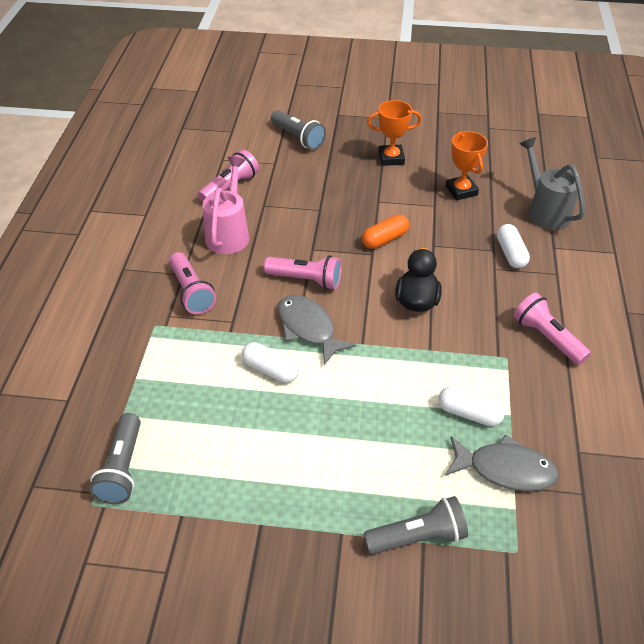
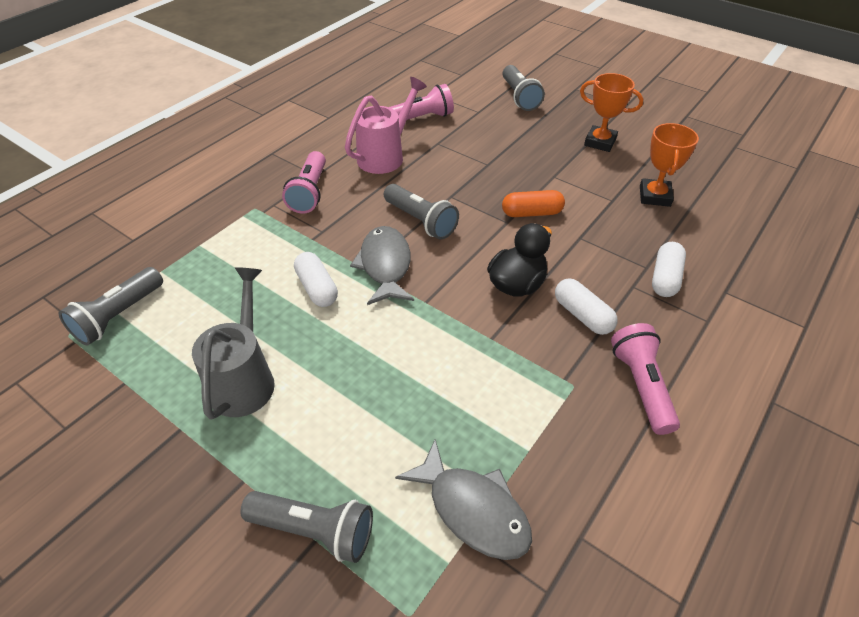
camera: 30 degrees right, 0 degrees up
(306, 280) = (421, 221): pink flashlight -> grey flashlight
(469, 413) = (480, 425): white capsule -> white capsule (582, 315)
(545, 211) = (743, 250): grey watering can -> grey watering can (244, 379)

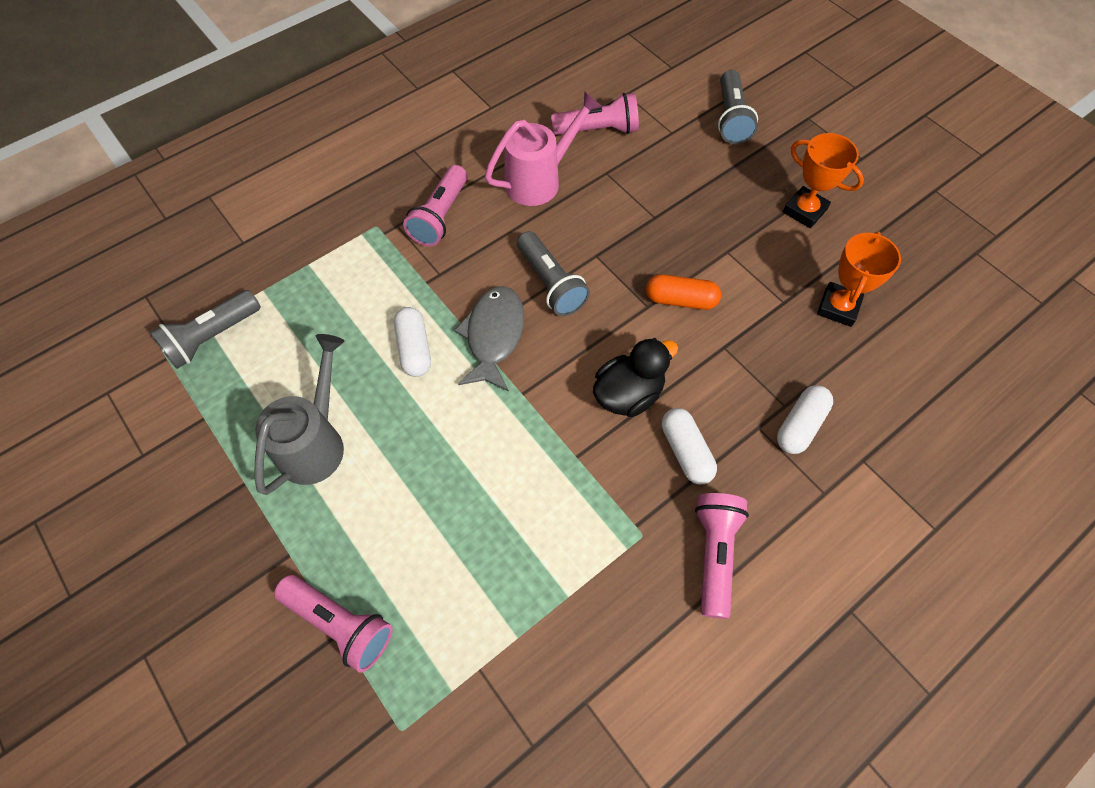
camera: 15 degrees right, 15 degrees up
(314, 531) = (340, 624): grey flashlight -> pink flashlight
(473, 509) = (492, 644): grey fish -> none

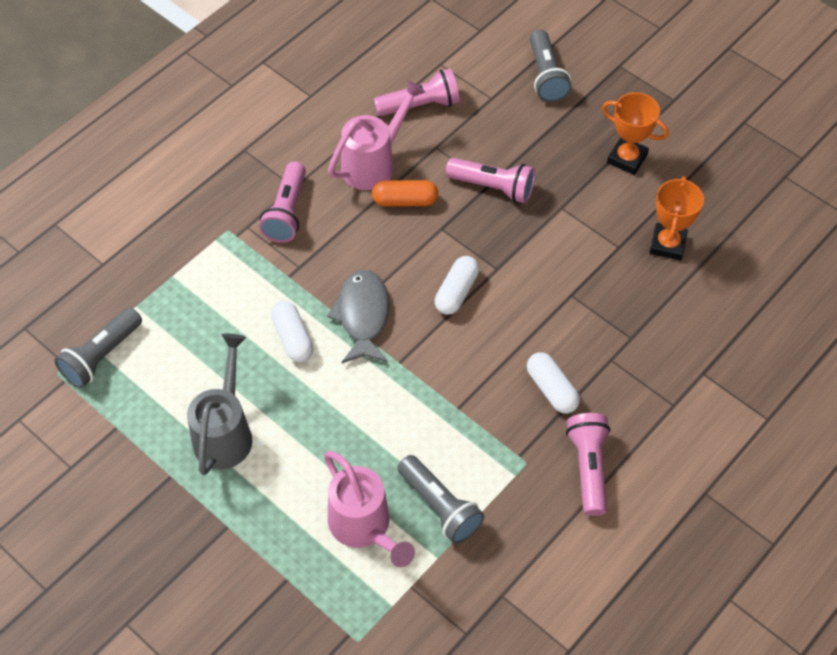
camera: 10 degrees left, 5 degrees down
(340, 624) = (287, 572): pink flashlight -> pink flashlight (493, 187)
(441, 583) = (364, 527): none -> pink watering can
(550, 284) = (405, 261): grey flashlight -> grey flashlight (440, 507)
(628, 394) = (493, 349): black duck -> none
(680, 300) = (526, 258): orange capsule -> orange capsule (405, 201)
(800, 425) = (646, 352): white capsule -> white capsule (456, 292)

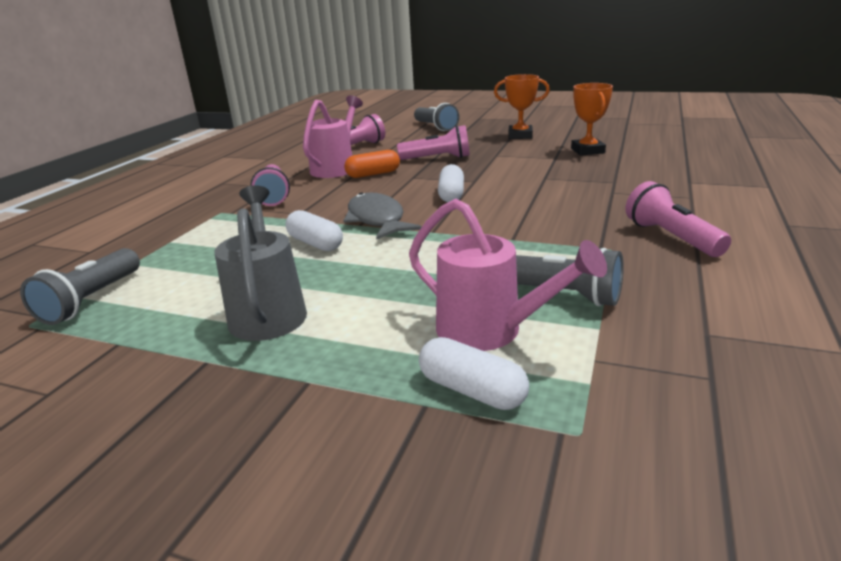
camera: 20 degrees left, 30 degrees down
(551, 389) = (583, 213): white capsule -> white capsule (472, 390)

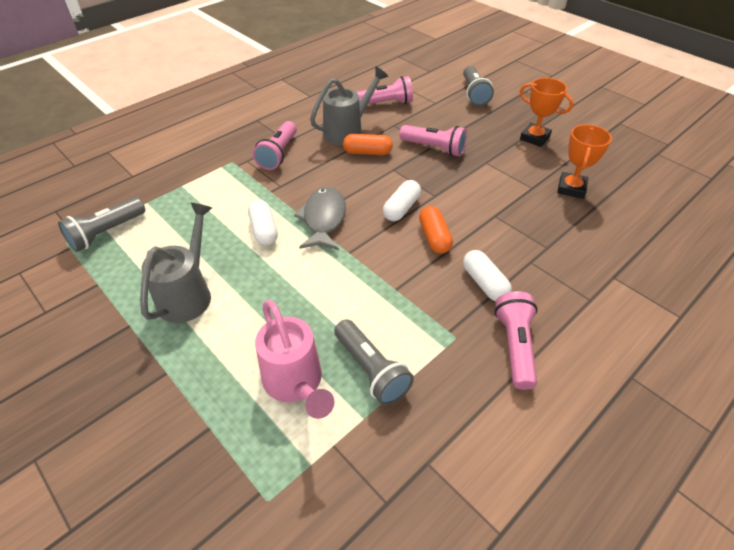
camera: 25 degrees right, 20 degrees up
(336, 168) = (347, 131): pink watering can -> grey watering can
(472, 390) = (242, 431): white capsule -> white capsule (484, 283)
(506, 202) = (434, 237): none -> orange capsule

